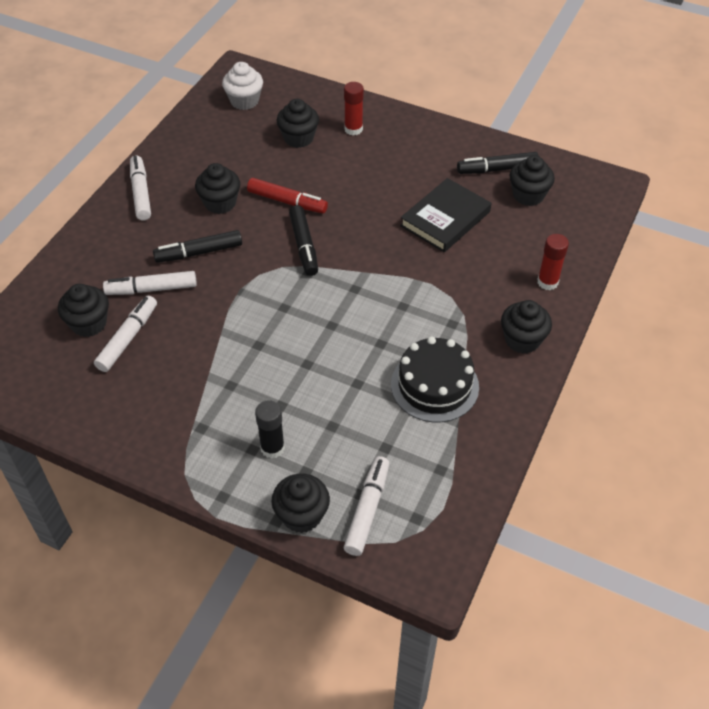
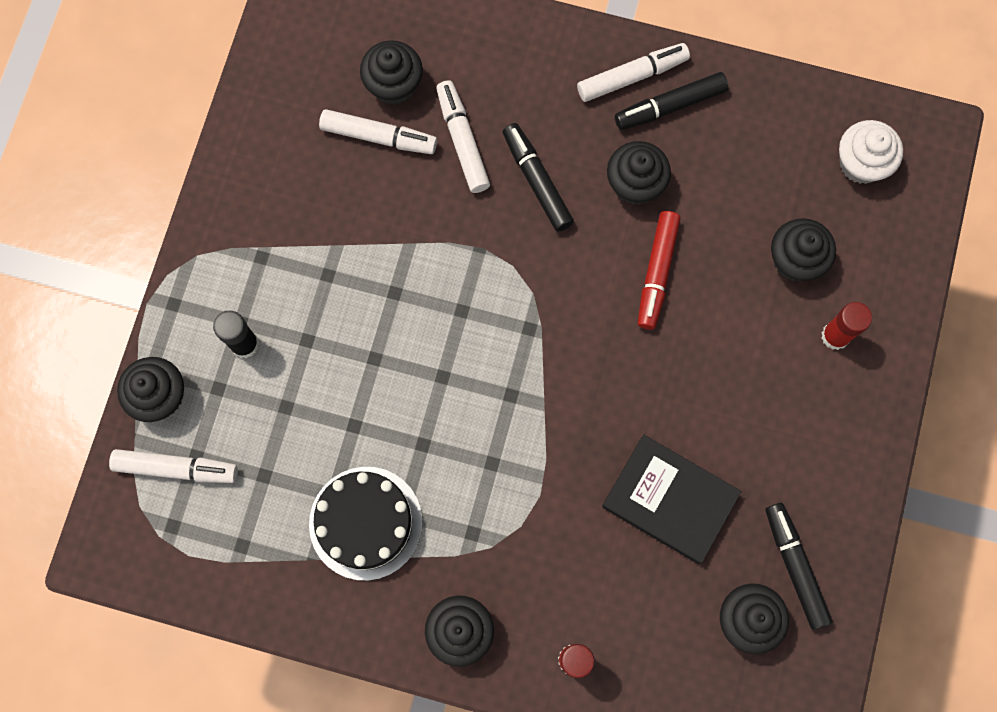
camera: 80 degrees right, 25 degrees up
(304, 246) = (576, 313): black marker -> black marker (670, 106)

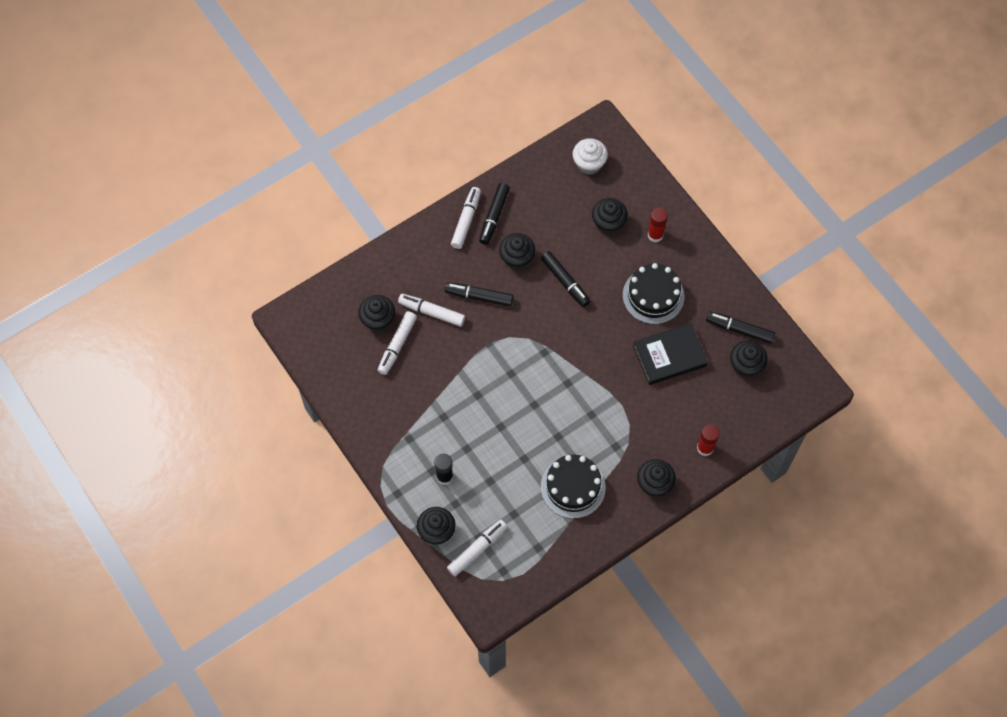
camera: 50 degrees left, 10 degrees down
(379, 137) = (397, 345): white marker -> white marker turned 150 degrees clockwise
(657, 273) = (565, 281): red marker -> black marker
(740, 406) = (653, 296): none -> black cake

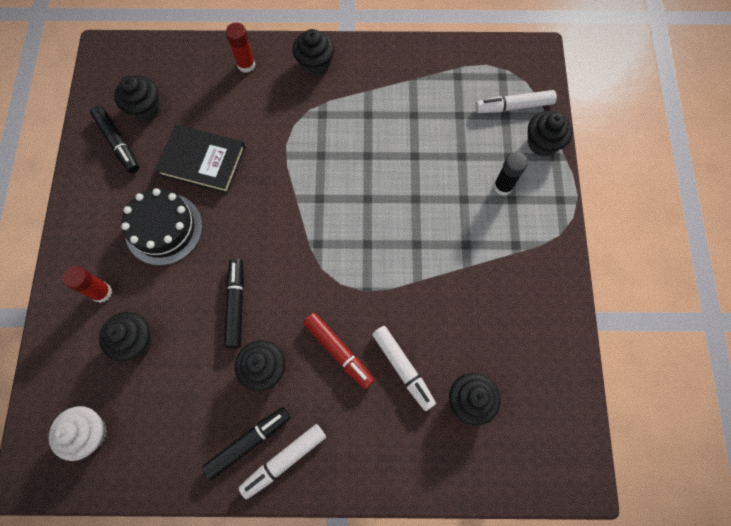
camera: 145 degrees left, 5 degrees up
(397, 345) = (466, 355): white marker -> none
(479, 296) = (339, 351): black marker -> red marker
(573, 487) = (388, 104): black cake -> none

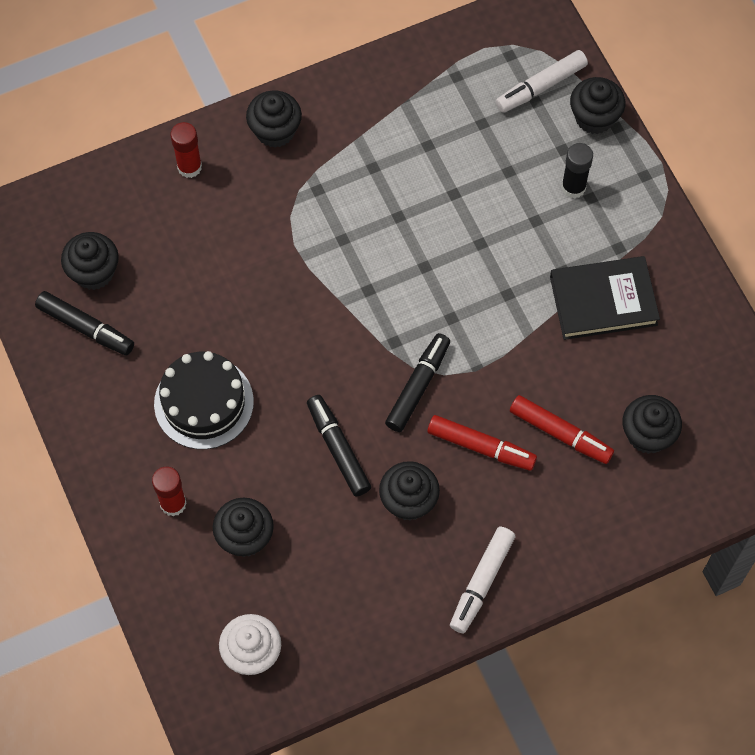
camera: 25 degrees left, 5 degrees down
(202, 161) = (204, 306): black book -> black book (603, 301)
(249, 442) = (433, 582): black marker -> black marker (418, 386)
(403, 368) = (560, 433): white marker -> red marker

